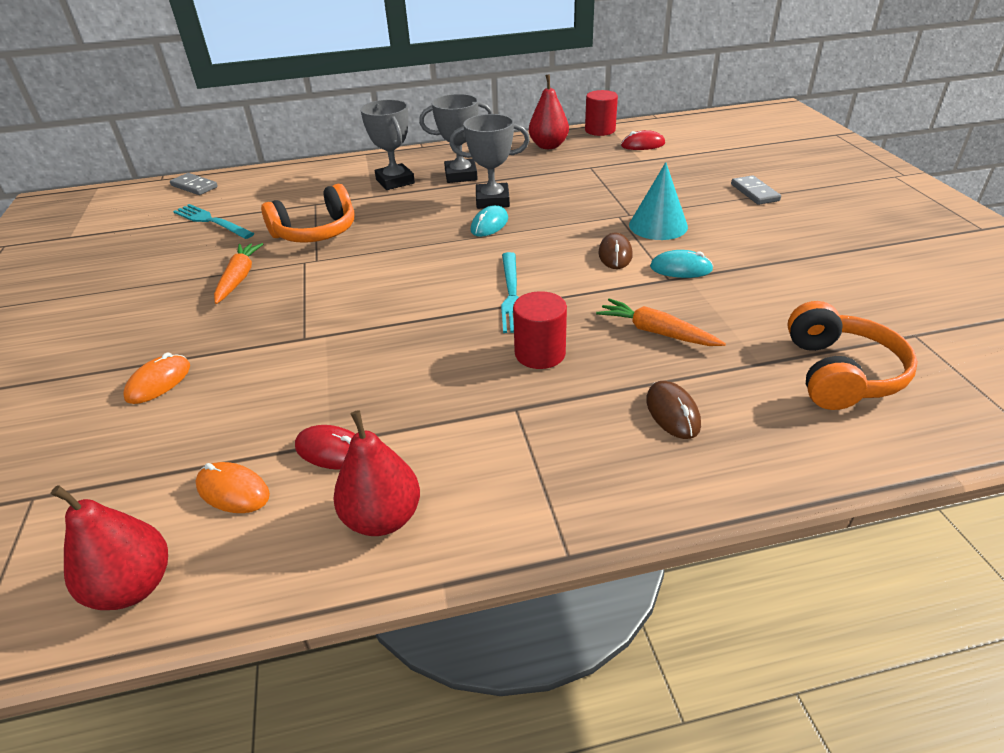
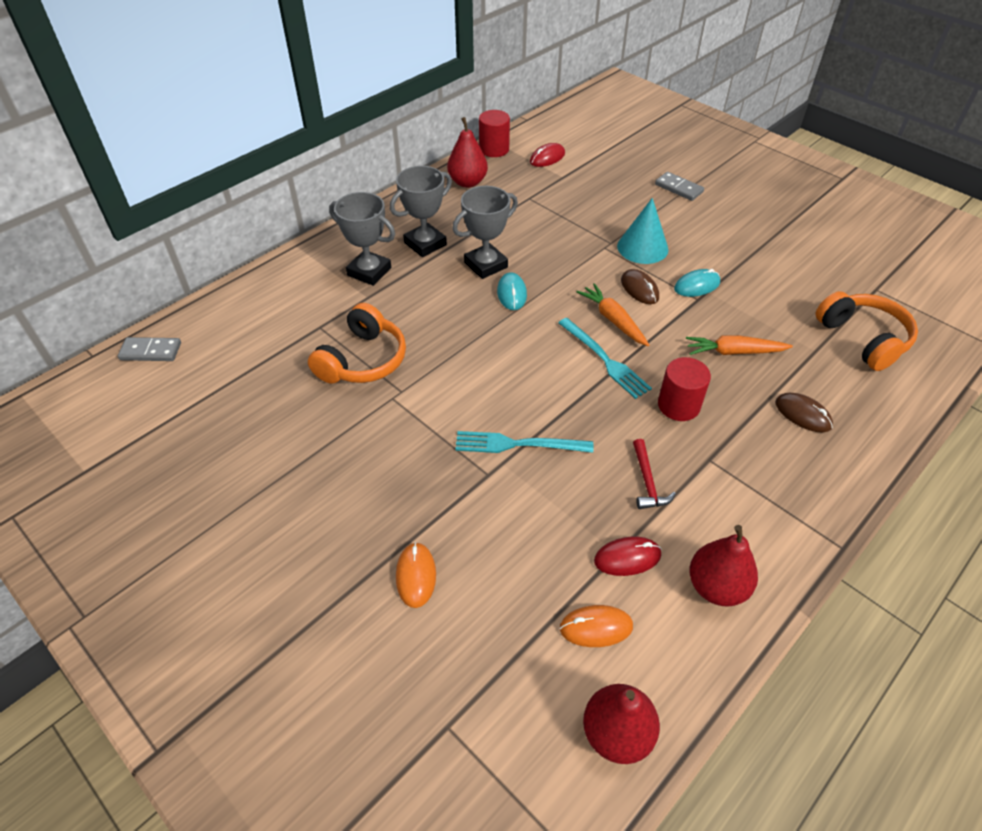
camera: 35 degrees left, 10 degrees up
(211, 221) = (234, 388): turquoise fork -> turquoise fork (518, 444)
(239, 278) = (351, 441): orange carrot -> orange carrot (613, 320)
(430, 400) = (647, 481): none -> red hammer

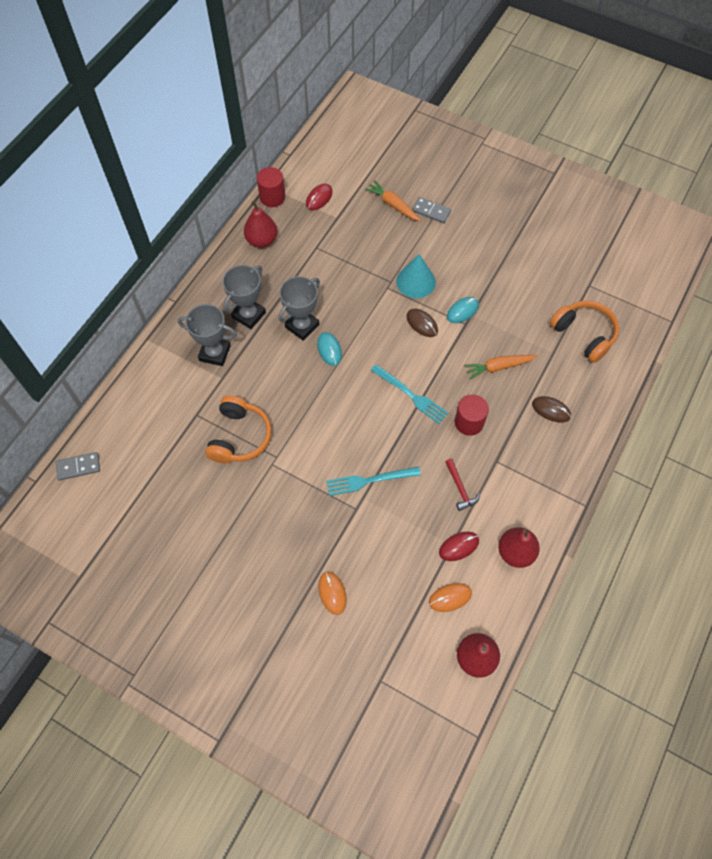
camera: 15 degrees left, 15 degrees up
(613, 320) = (409, 358): orange carrot -> orange carrot (393, 205)

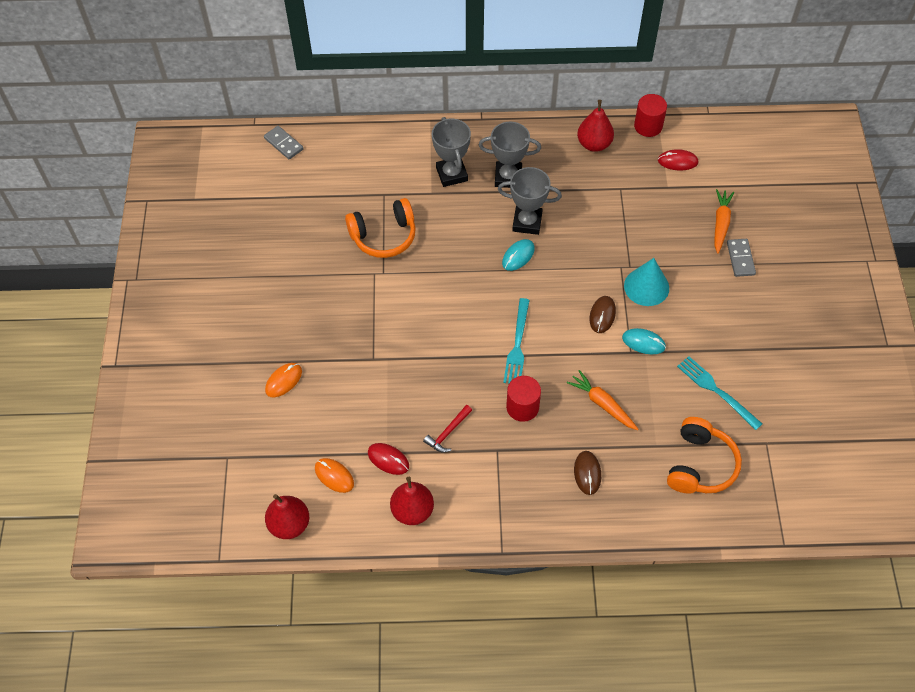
camera: 60 degrees right, 5 degrees down
(369, 480) = (407, 355): turquoise fork -> turquoise fork (717, 391)

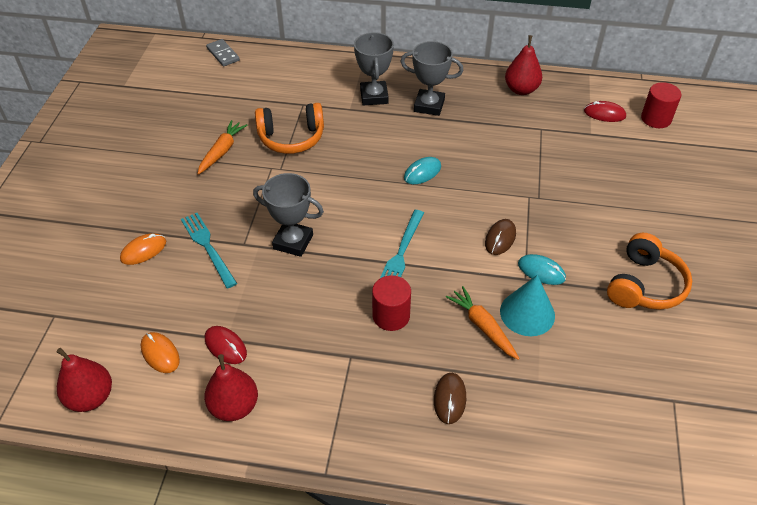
camera: 10 degrees right, 10 degrees down
(448, 432) = (300, 329): red hammer -> none
(527, 222) = (439, 145): grey trophy -> grey trophy (293, 242)
(646, 287) = (553, 218): turquoise cone -> turquoise cone (527, 313)
(648, 126) = (578, 82): red cylinder -> red cylinder (656, 119)
(700, 465) = (588, 412): orange headphones -> orange headphones (644, 285)
(717, 391) = (619, 334): turquoise fork -> turquoise fork (208, 247)
(720, 223) = (643, 172): orange carrot -> orange carrot (222, 151)
(740, 259) = (661, 207): grey domino -> none

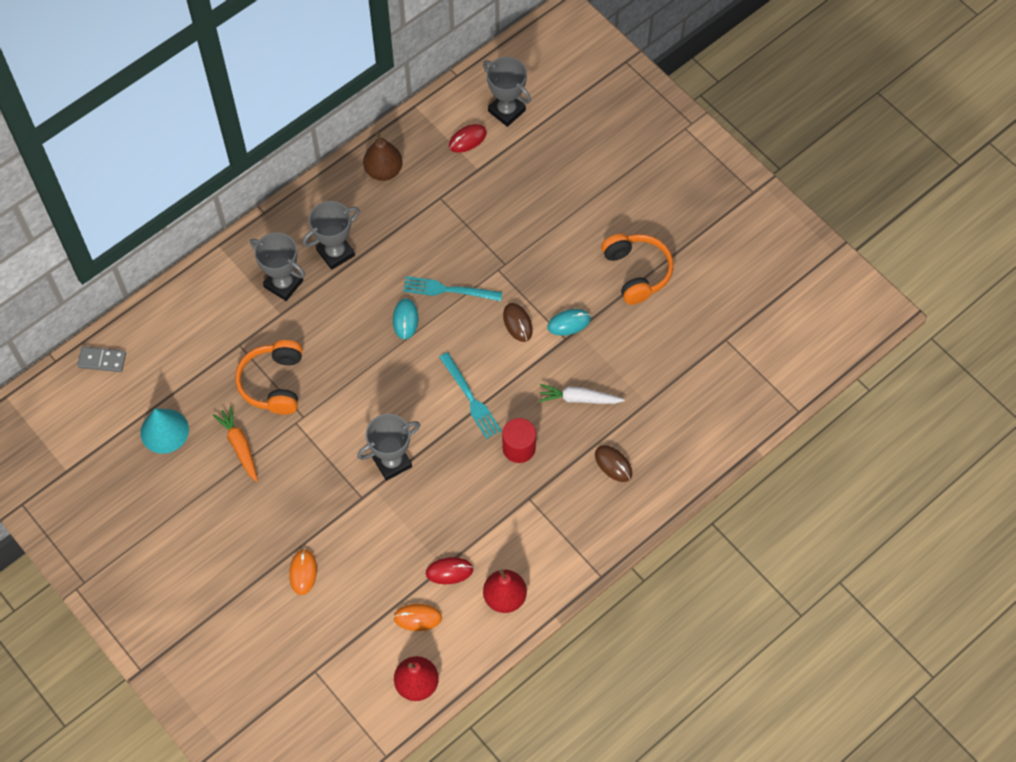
camera: 50 degrees left, 15 degrees up
(208, 247) = (342, 524): turquoise fork -> turquoise fork (448, 290)
(291, 138) = (274, 383): orange headphones -> orange headphones turned 150 degrees clockwise
(482, 326) = (578, 399): orange carrot -> white carrot
(521, 90) = (384, 171): red pear -> brown pear
(527, 313) = (593, 363): turquoise cone -> turquoise cone (164, 431)
(656, 119) = (506, 111): red cylinder -> grey trophy

